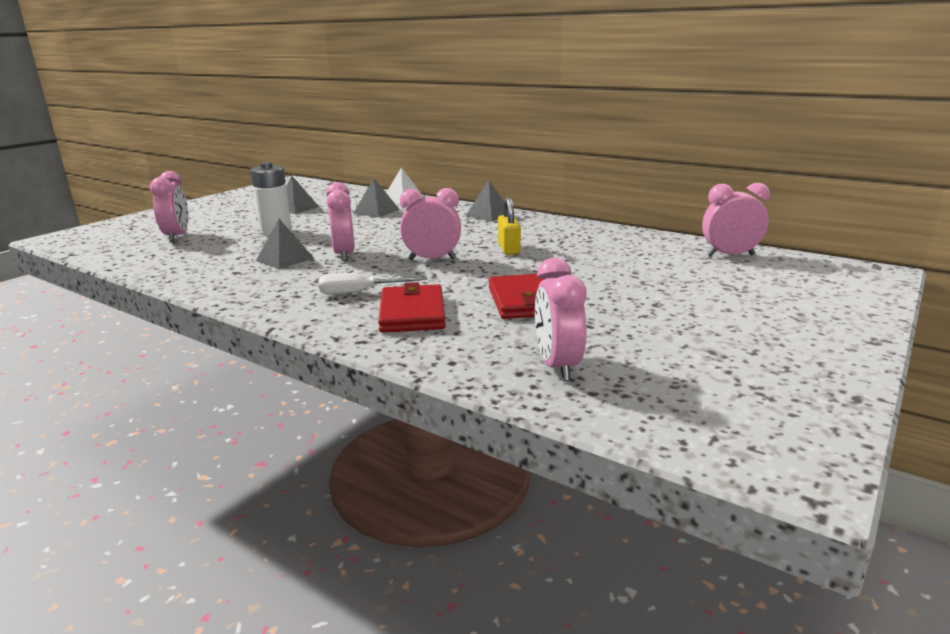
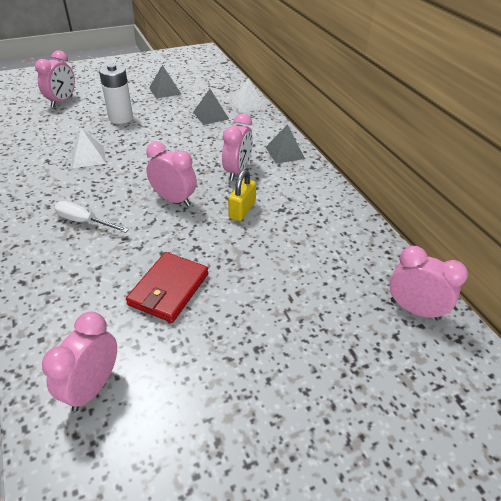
camera: 30 degrees right, 20 degrees up
(285, 259) = (88, 157): grey pyramid -> white pyramid
(344, 255) = (127, 167): pink clock -> pink clock (237, 171)
(412, 313) = (85, 265): red wallet -> none

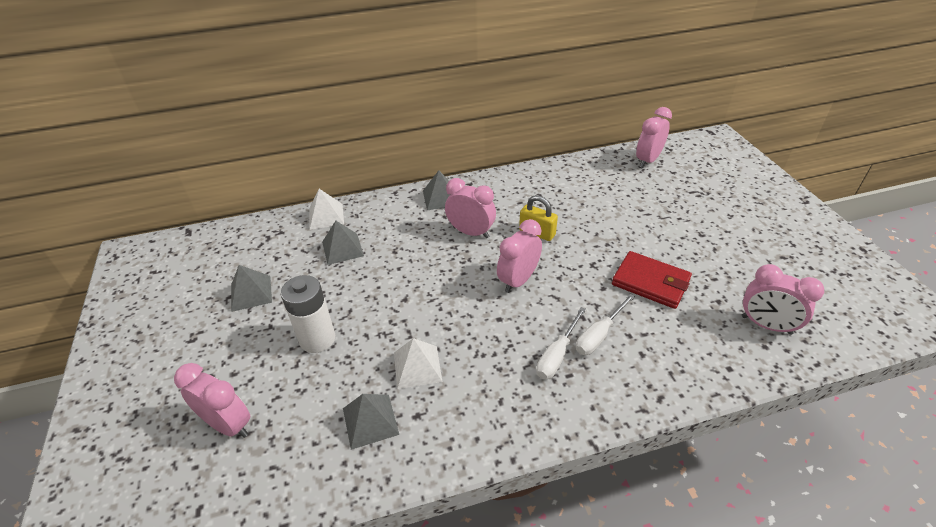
camera: 80 degrees left, 0 degrees up
(49, 144) = (370, 421): none -> grey pyramid
(101, 247) = (599, 335): none -> white screwdriver

